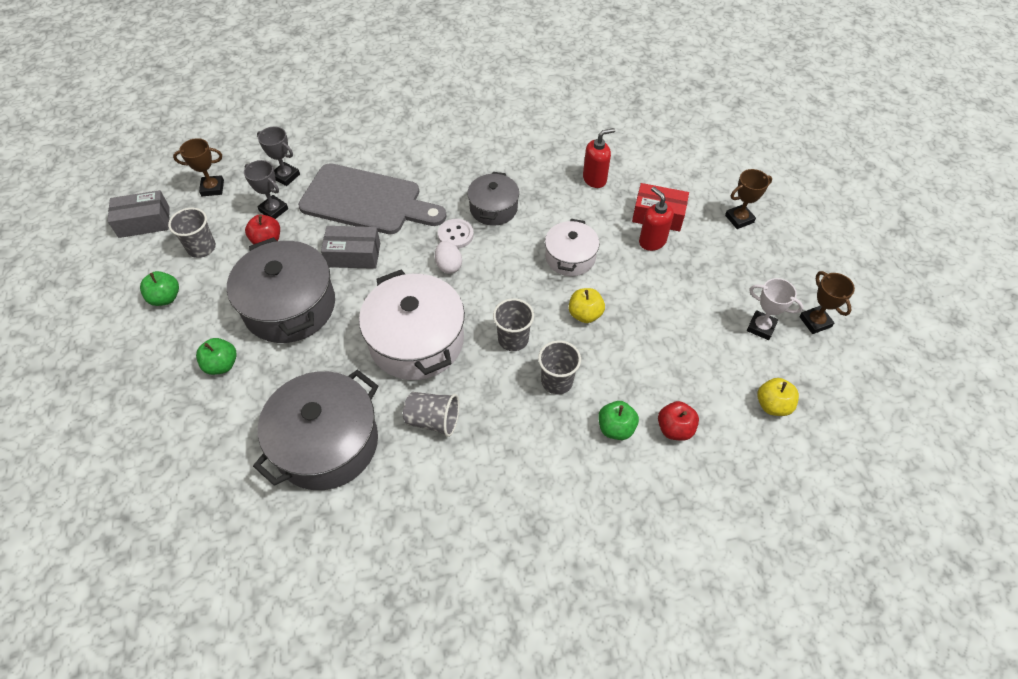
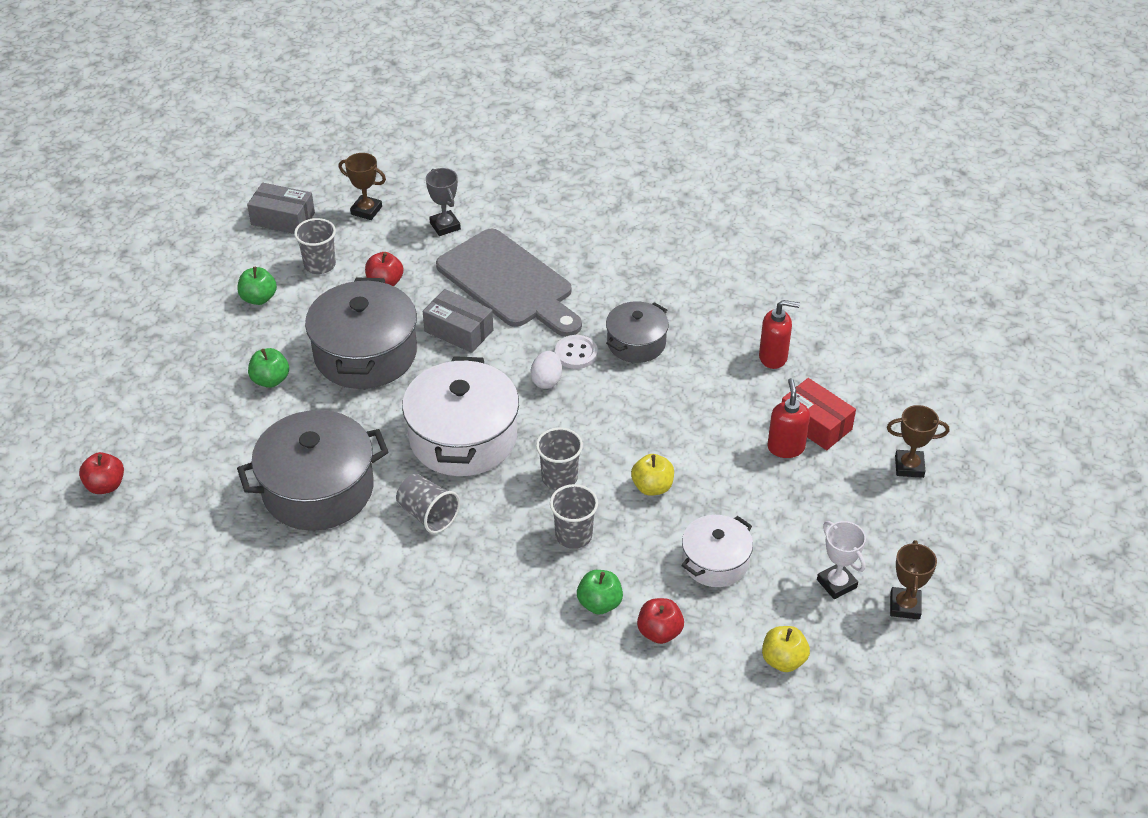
camera: 30 degrees right, 10 degrees down
(125, 536) = (105, 485): none -> red apple
(273, 210) = (411, 255): grey trophy -> none
(570, 257) = (681, 425): white pot -> white pot (715, 562)

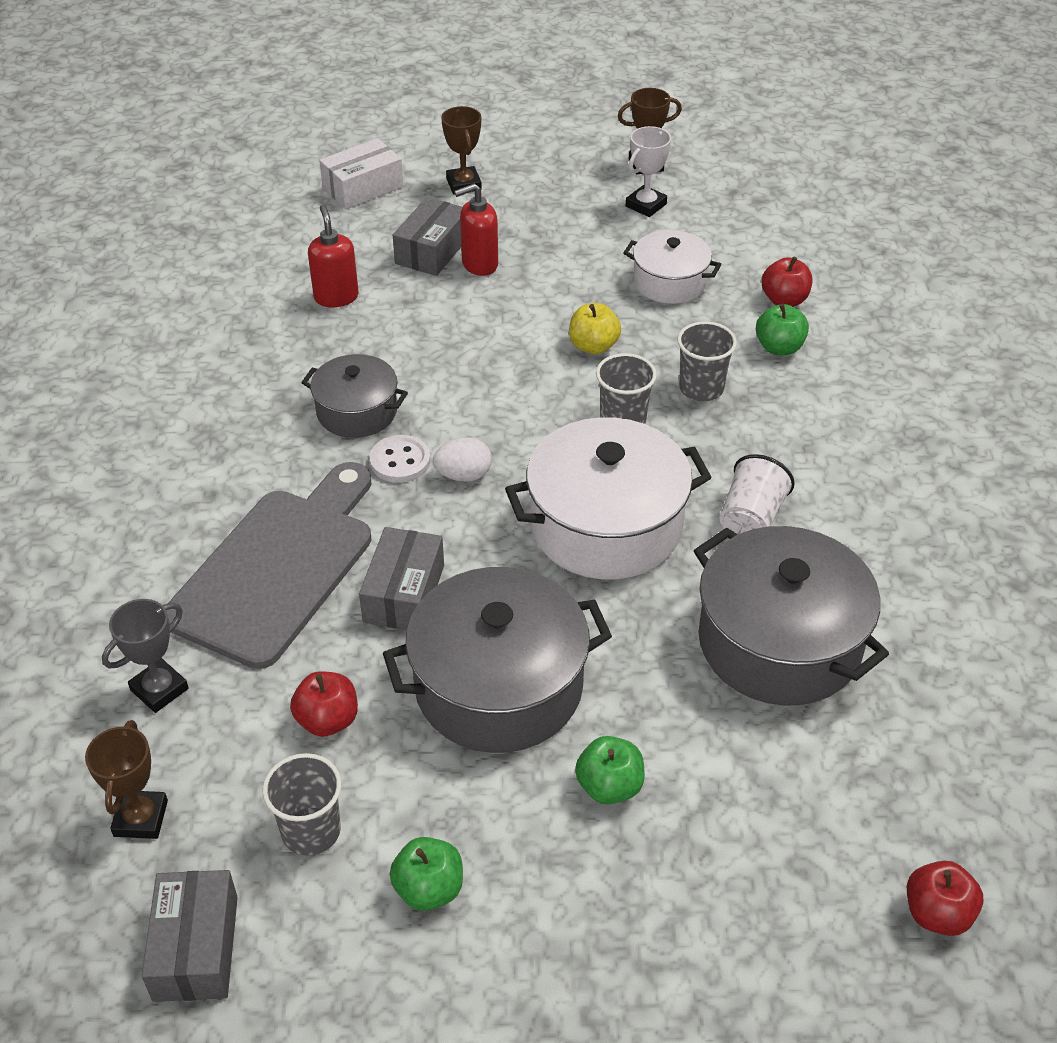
camera: 110 degrees left, 0 degrees up
(428, 515) = (751, 518): grey cup -> white cup
(783, 660) = (759, 221): yellow apple -> none
(815, 424) = (432, 250): red box -> grey box
(923, 402) = (363, 188): none -> white box

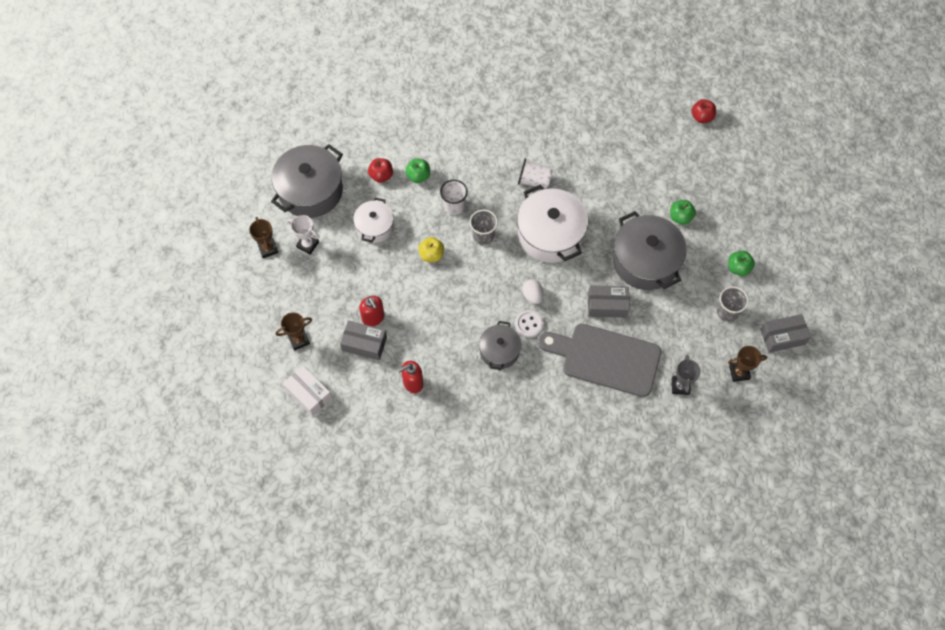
camera: 100 degrees left, 20 degrees up
(159, 689) = (680, 386): grey trophy -> grey trophy turned 60 degrees clockwise
(327, 720) = (678, 318): red apple -> none
(701, 388) = (454, 206): grey cup -> white cup
(779, 642) = (598, 167): grey pot -> grey pot (310, 190)

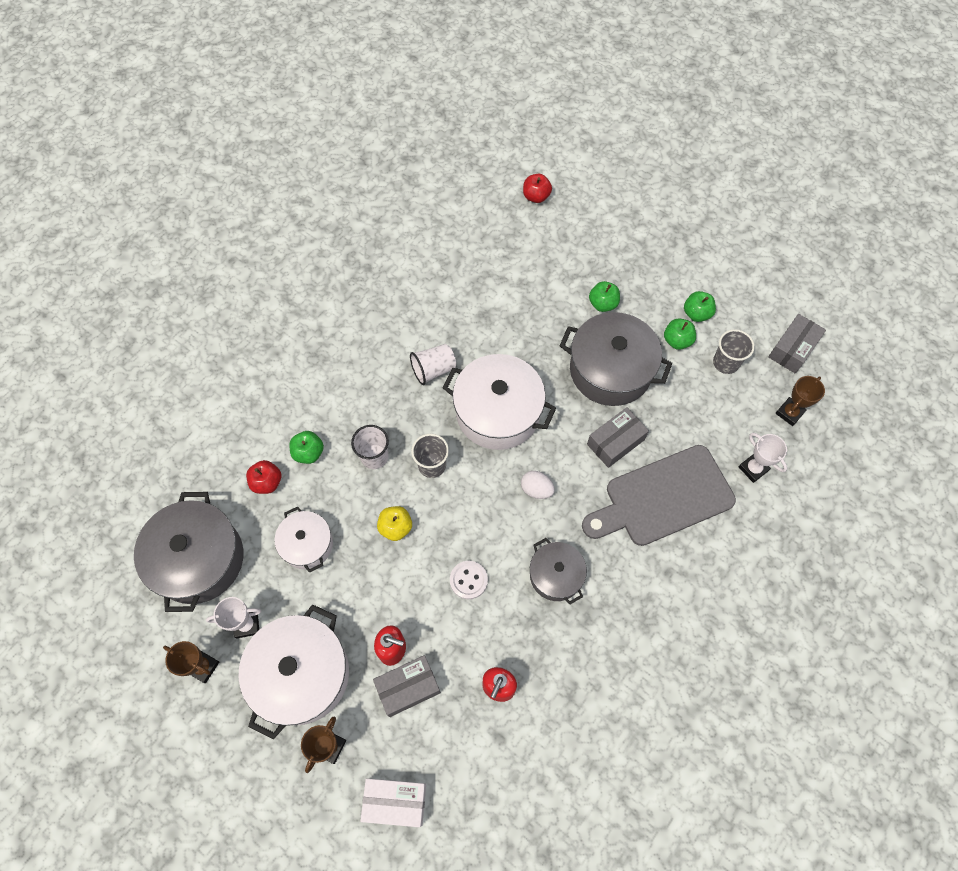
camera: 40 degrees left, 0 degrees up
(314, 292) = (301, 674): none -> white pot
(529, 324) = (559, 522): white button -> white button (468, 580)
(680, 386) = (753, 469): grey trophy -> white trophy
(707, 275) = (677, 341): none -> green apple

